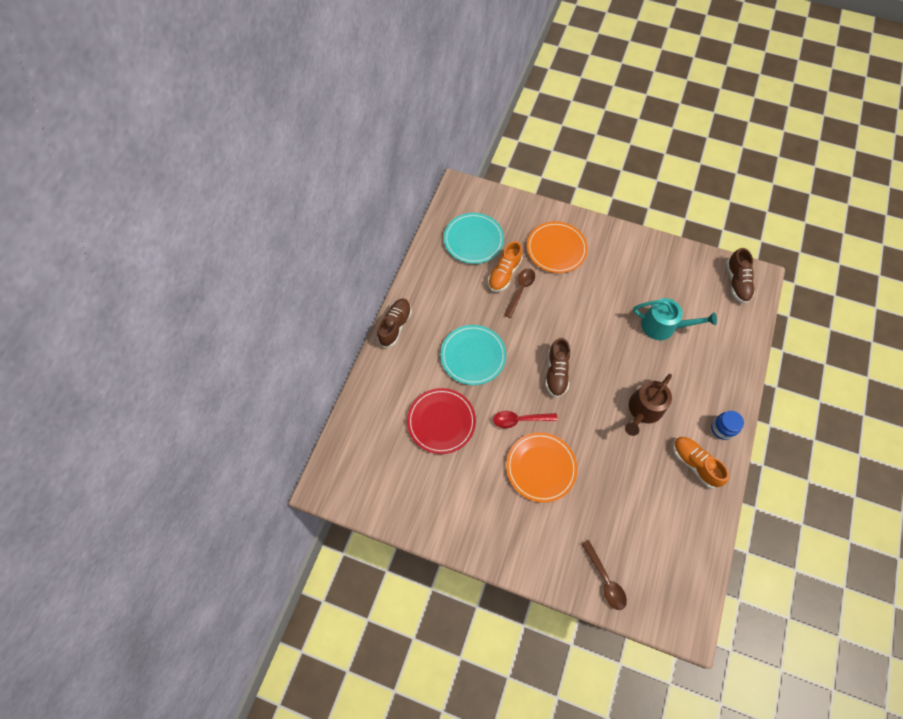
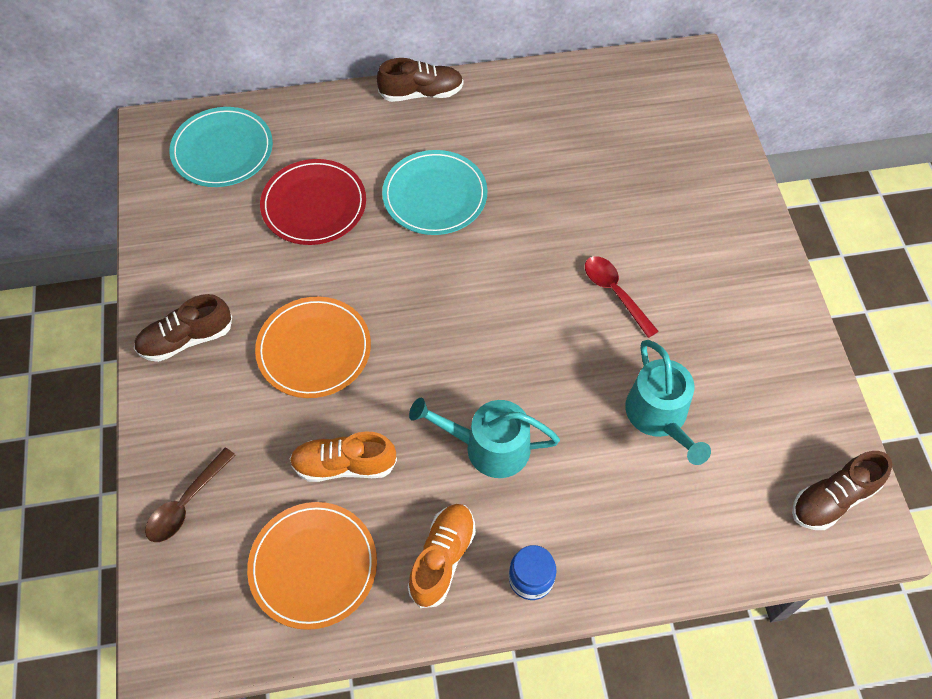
camera: 60 degrees right, 5 degrees down
(473, 240) = (620, 114): turquoise plate -> turquoise plate (222, 150)
(504, 274) = (593, 173): orange shoe -> orange shoe (344, 465)
(520, 290) = (580, 204): brown spoon -> none
(520, 420) = (372, 293): red spoon -> red spoon (615, 293)
(556, 249) = (686, 216): orange plate -> orange plate (313, 566)
(556, 373) = (476, 305): brown shoe -> brown shoe (186, 339)
(643, 410) = (489, 447): brown watering can -> turquoise watering can

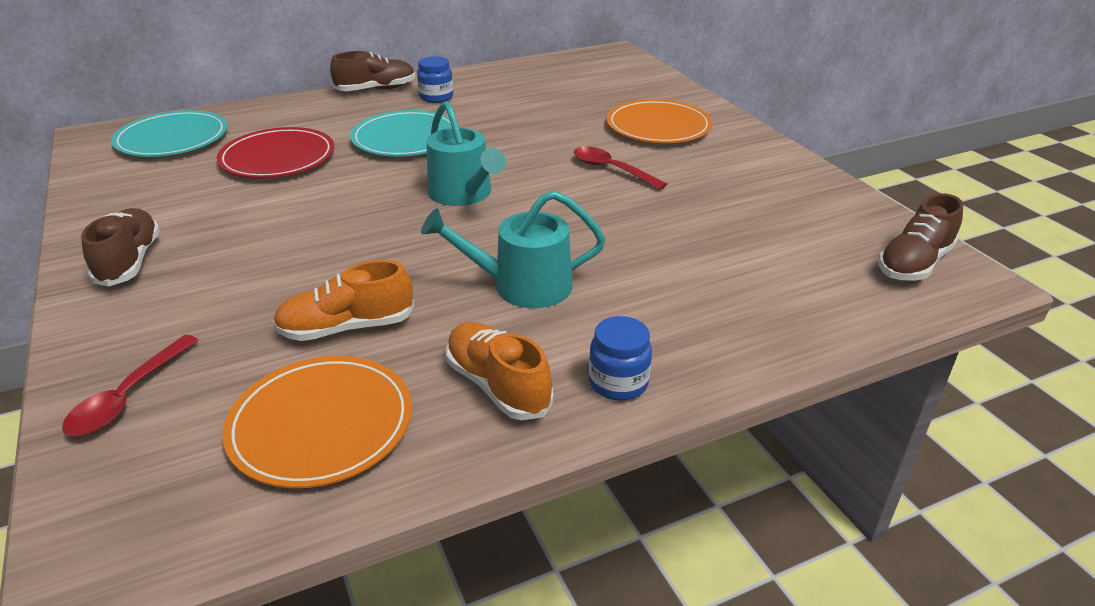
camera: 15 degrees left, 25 degrees down
(186, 339) = (130, 262): brown shoe -> brown shoe turned 120 degrees clockwise
(187, 503) = (129, 396): brown spoon -> red spoon
(314, 349) = (292, 247): orange plate -> orange plate (658, 126)
(442, 559) = (498, 386): orange shoe -> orange shoe turned 45 degrees counterclockwise
(478, 121) = (436, 97): none -> blue jar
(659, 416) = (699, 237): turquoise watering can -> turquoise watering can (463, 194)

